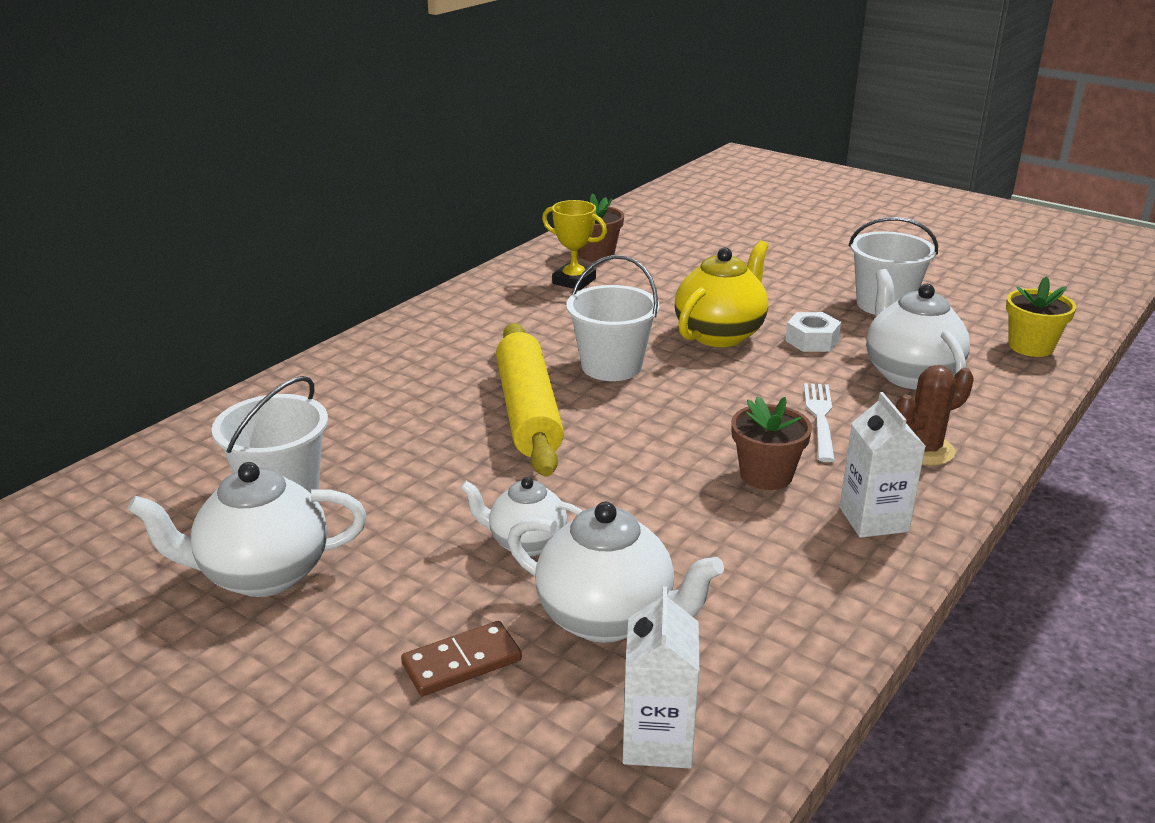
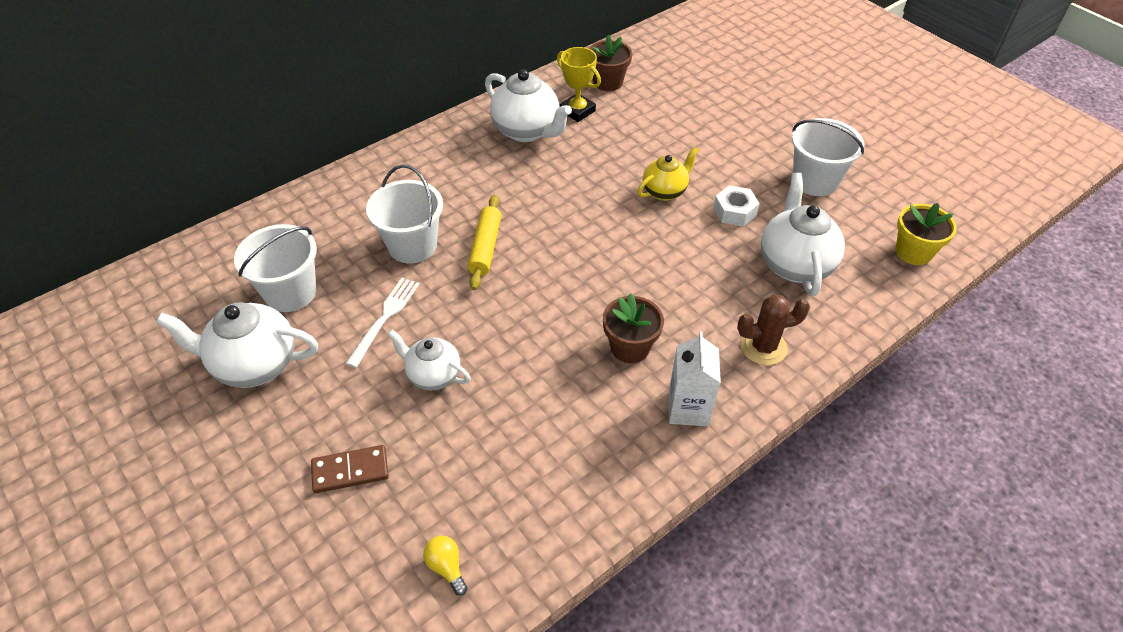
camera: 15 degrees right, 20 degrees up
(528, 412) = (485, 247): yellow rolling pin -> yellow rolling pin, size x0.59
(608, 618) = (459, 456): white teapot -> white teapot (527, 131)
(611, 366) = (566, 211): white bucket -> white bucket (412, 245)
(657, 740) = (447, 567): white carton -> yellow light bulb
(720, 334) = (665, 191): yellow teapot -> yellow teapot, size x0.62
(820, 417) = (699, 297): white fork -> white fork (385, 317)

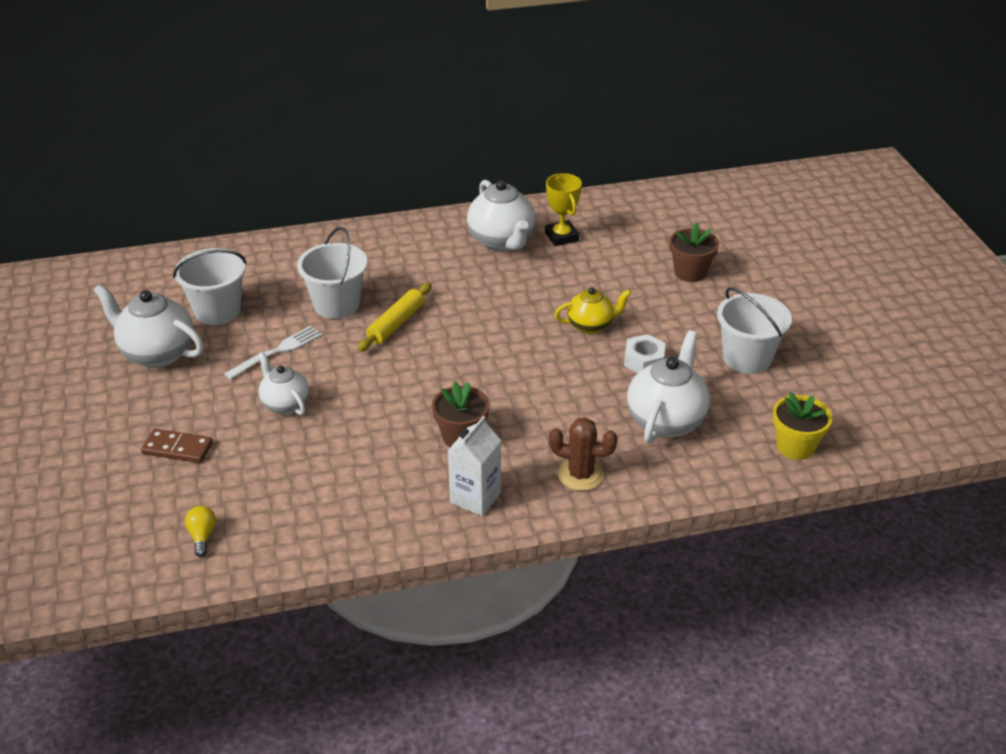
camera: 25 degrees right, 10 degrees down
(608, 82) = (610, 219): brown flower pot -> brown flower pot (690, 272)

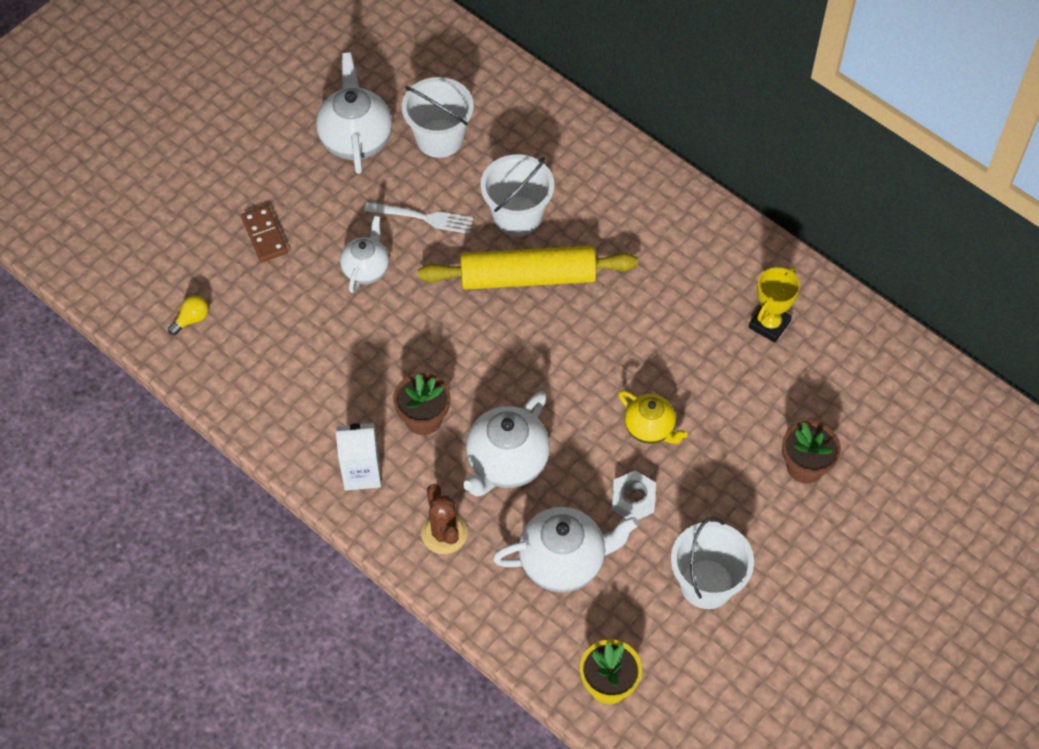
camera: 55 degrees right, 20 degrees up
(396, 324) = (528, 277): yellow rolling pin -> yellow rolling pin, size x1.68
(502, 241) = (718, 280): white teapot -> white teapot (506, 463)

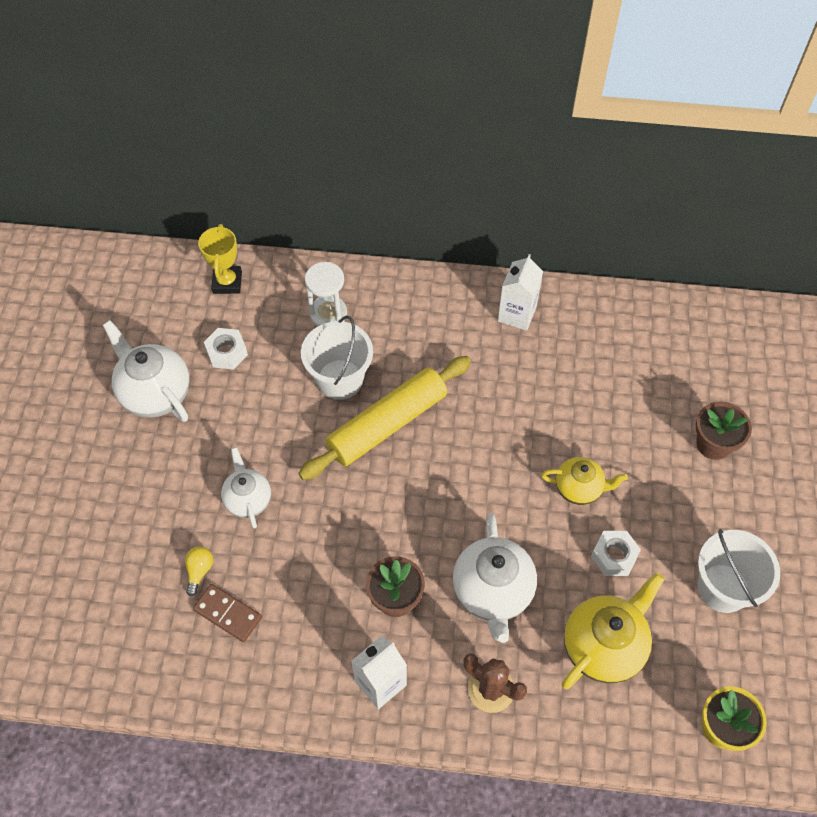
camera: 35 degrees left, 0 degrees up
(192, 319) = (123, 642): yellow light bulb -> yellow light bulb (199, 571)
(265, 235) = (135, 524): brown domino -> brown domino (228, 613)
(424, 217) = (264, 426): white fork -> none
(439, 138) = (227, 353): white bucket -> white nut
(551, 154) = (328, 313): none -> white hourglass
(564, 561) = (604, 646): white teapot -> yellow teapot
(721, 250) = (517, 314): none -> white carton
(769, 324) = (598, 350): yellow trophy -> yellow trophy (227, 282)

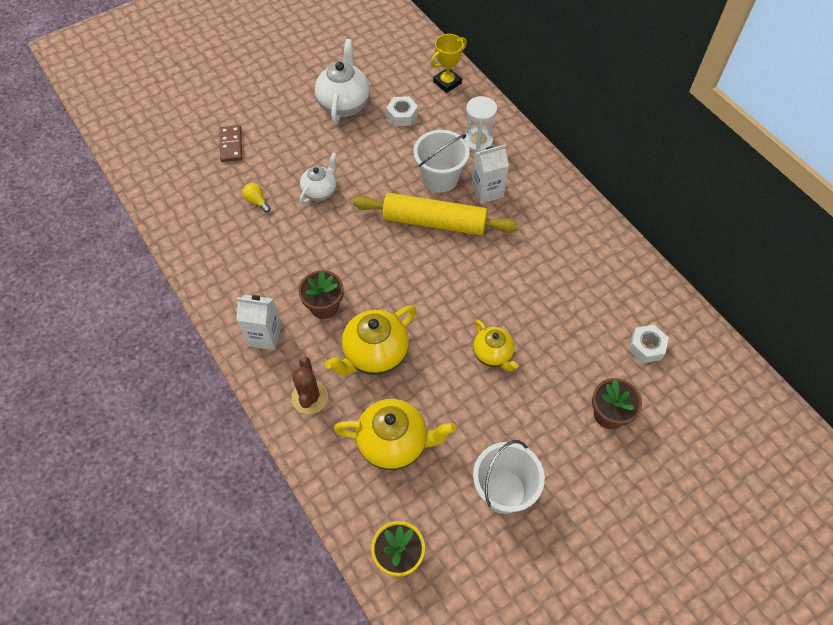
camera: 50 degrees right, 0 degrees up
(199, 571) = (257, 201): yellow light bulb -> yellow light bulb turned 105 degrees counterclockwise
(228, 613) = (243, 232): brown domino -> brown domino (231, 145)
(493, 592) = (374, 355): white teapot -> yellow teapot
(517, 314) = (584, 234): white carton -> white carton (487, 191)
(614, 556) = (463, 407): white nut -> white nut (646, 347)

